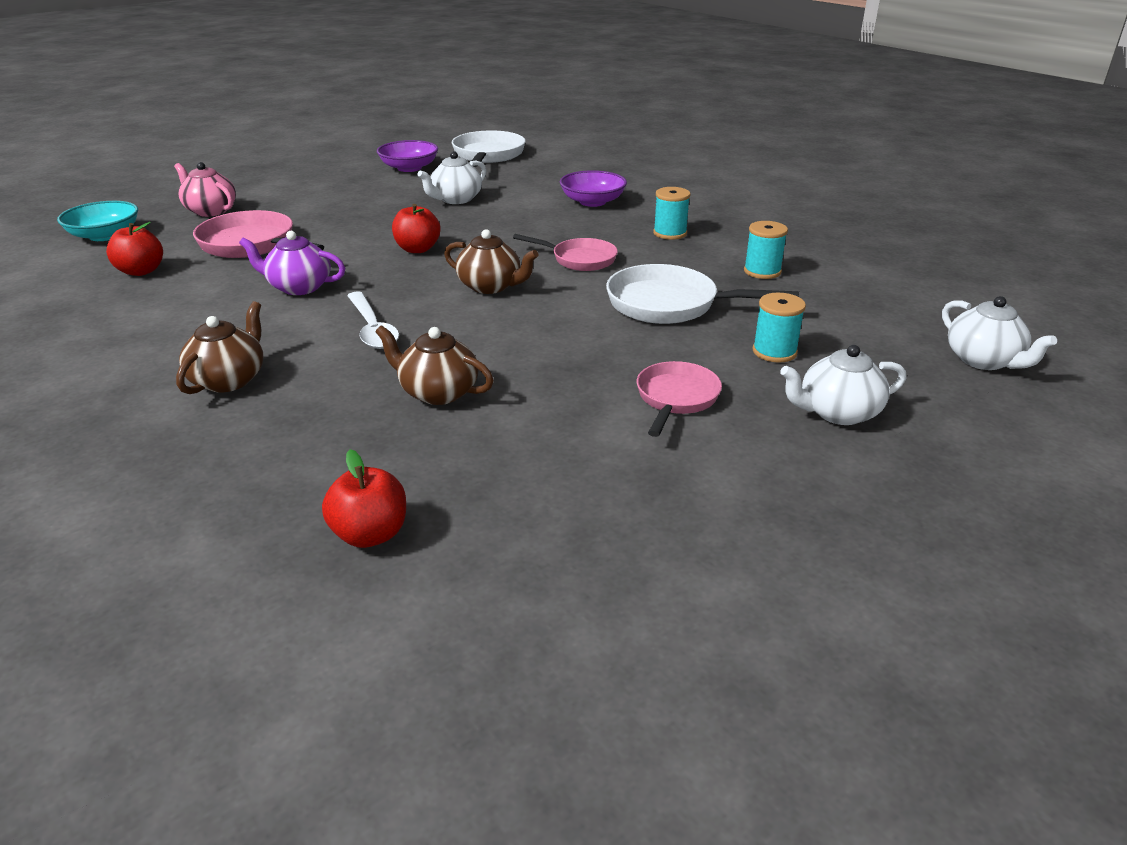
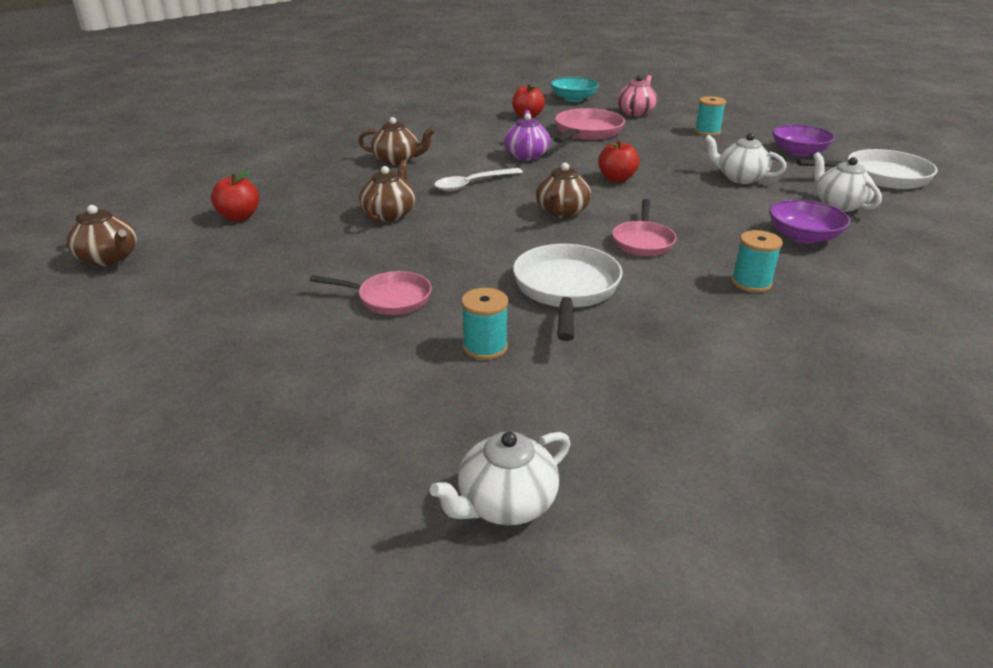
camera: 80 degrees right, 0 degrees up
(484, 687) = (110, 258): none -> brown teapot
(762, 271) = (683, 342): turquoise spool -> turquoise spool (707, 132)
(837, 412) = (372, 380): white teapot -> white teapot (838, 204)

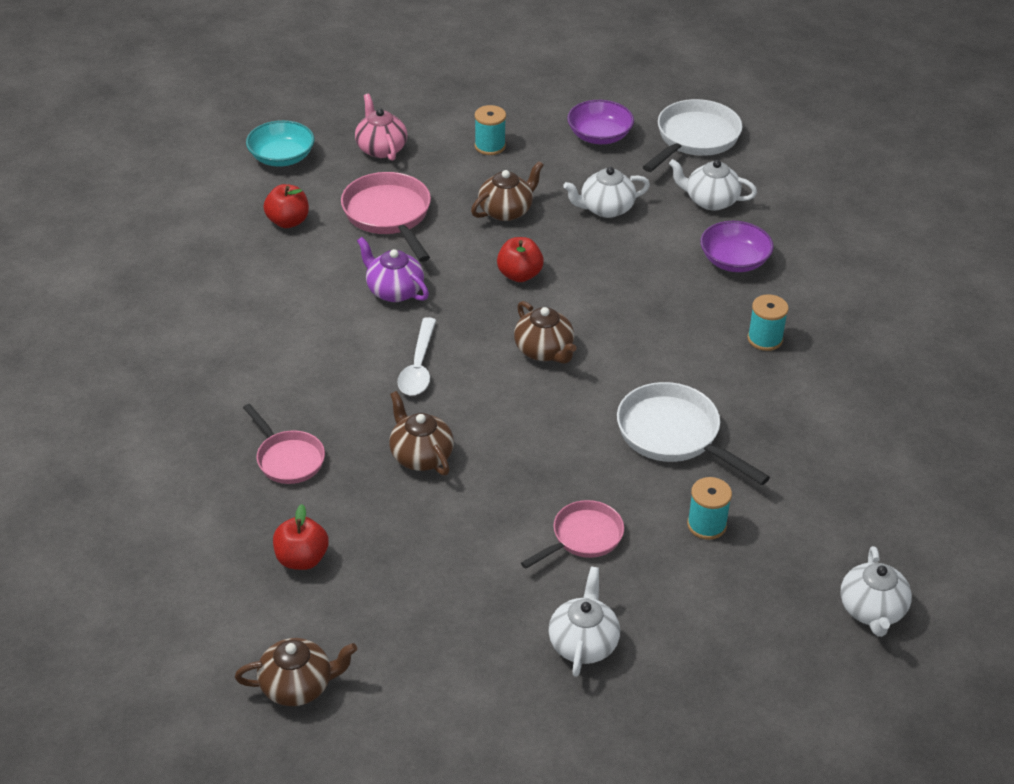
camera: 50 degrees left, 10 degrees up
(263, 347) = (583, 643): none -> white teapot
(397, 160) = (290, 381): brown teapot -> brown teapot (506, 211)
(643, 242) = (648, 344): pink pan -> pink pan (288, 459)

